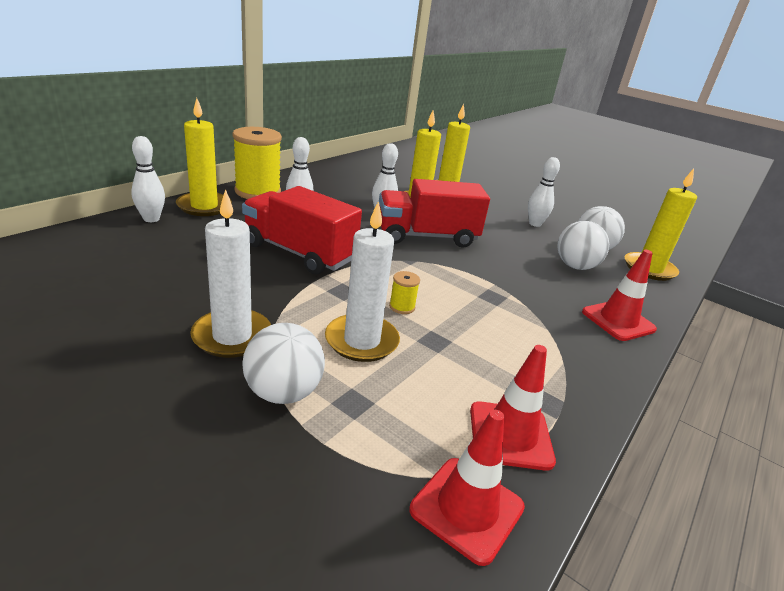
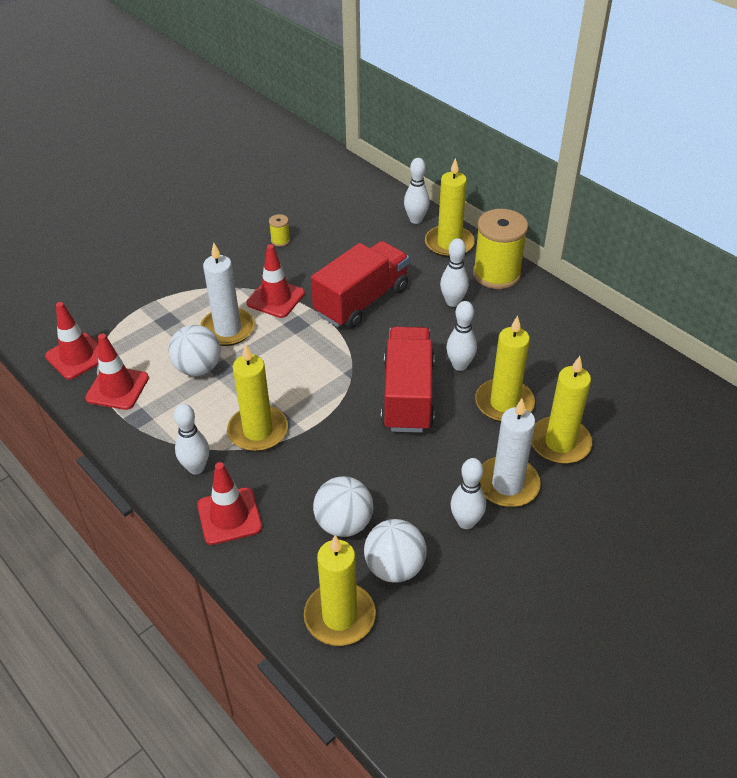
camera: 105 degrees right, 15 degrees up
(232, 336) = (243, 271): white candle -> white candle (507, 484)
(283, 392) = (183, 293): white ball -> white ball (198, 368)
(295, 306) = (275, 298): none -> red traffic cone
(402, 307) = (269, 357): yellow spool -> yellow spool (280, 240)
(511, 310) = (258, 431): none -> yellow candle
(583, 346) = (196, 468): none -> white bowling pin

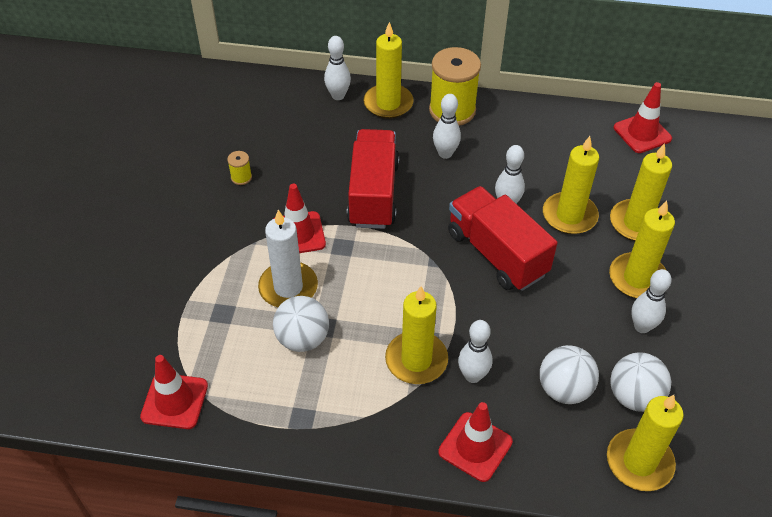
camera: 40 degrees left, 5 degrees up
(117, 388) = (250, 405): red traffic cone -> red traffic cone (642, 133)
(196, 468) = (402, 426): white bowling pin -> white bowling pin (472, 376)
(507, 484) = (637, 278): white candle -> yellow candle

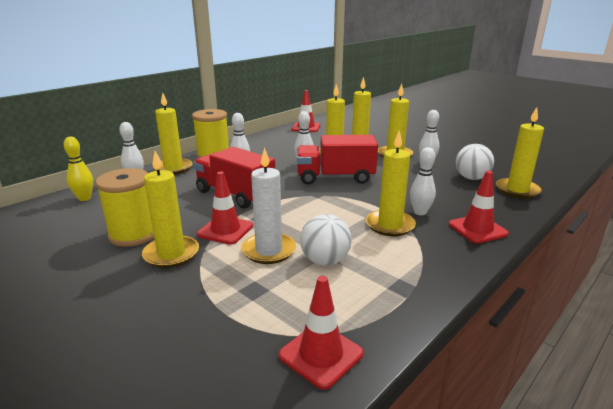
camera: 55 degrees left, 25 degrees down
(232, 225) = (171, 254): none -> yellow candle
(241, 177) = (133, 234): yellow spool -> yellow spool, size x2.37
(271, 94) = (84, 198): none -> yellow bowling pin
(564, 389) = (452, 192): white ball -> none

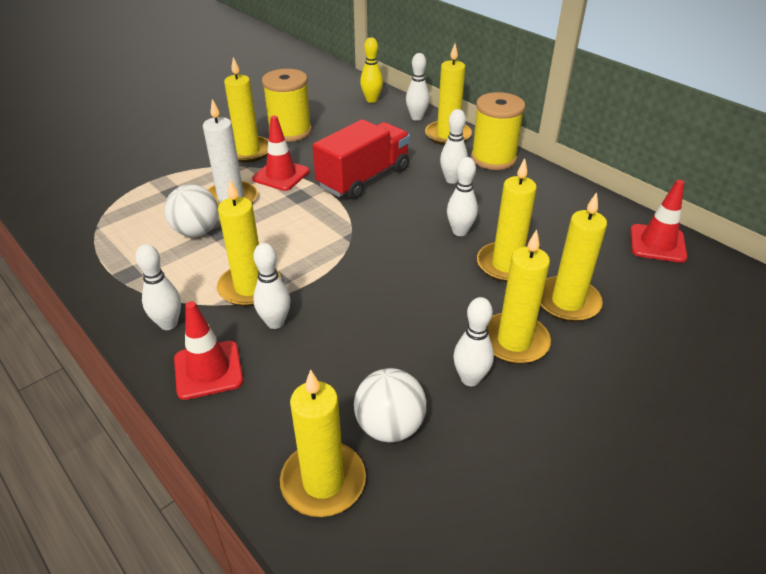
camera: 95 degrees right, 15 degrees up
(321, 354) = (78, 220): red traffic cone -> none
(335, 178) = (407, 257): red truck -> none
(448, 252) = (168, 324): none -> white bowling pin

